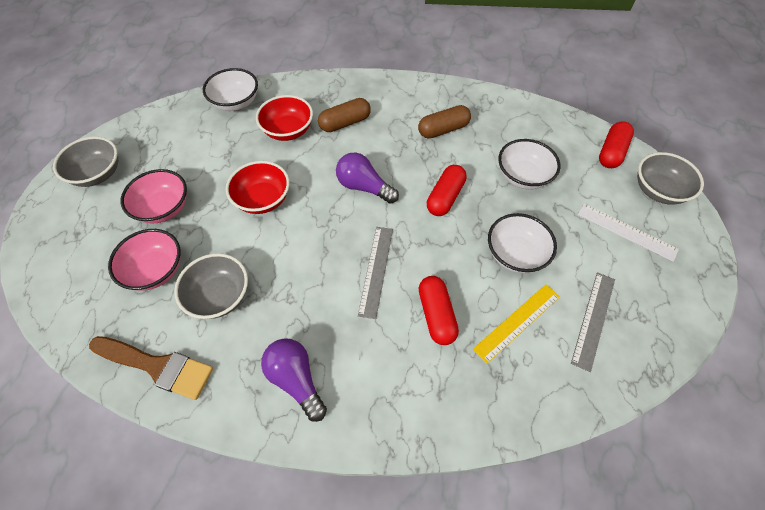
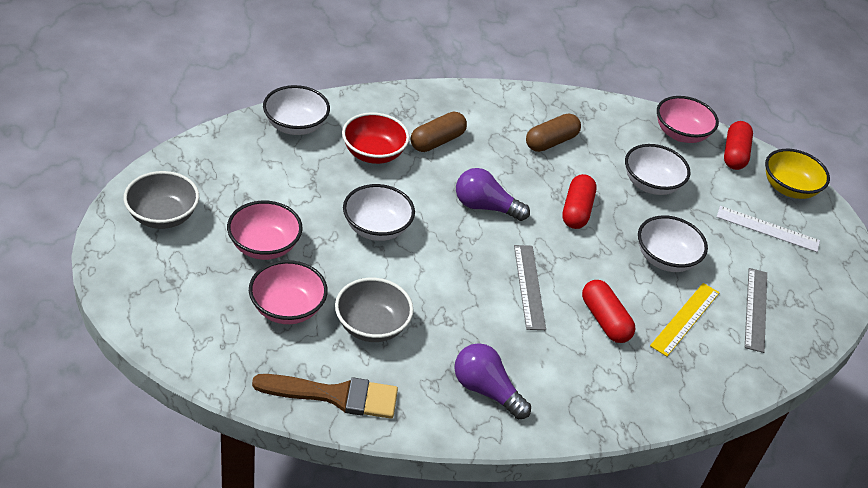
camera: 20 degrees left, 15 degrees down
(263, 199) = (376, 228): red bowl -> white bowl
(564, 129) = (681, 134): none -> pink bowl
(658, 190) = (789, 188): grey bowl -> yellow bowl

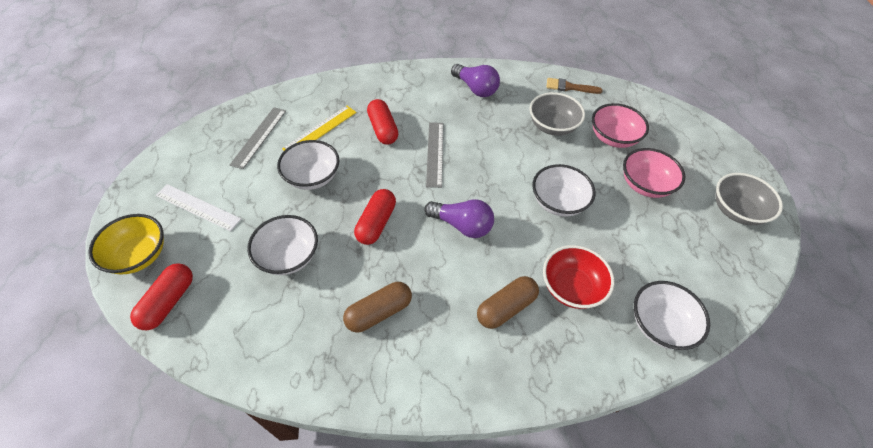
camera: 170 degrees left, 10 degrees up
(335, 395) = (569, 87): brown brush -> brown brush, size x0.62
(681, 134) = (216, 332): pink bowl -> none

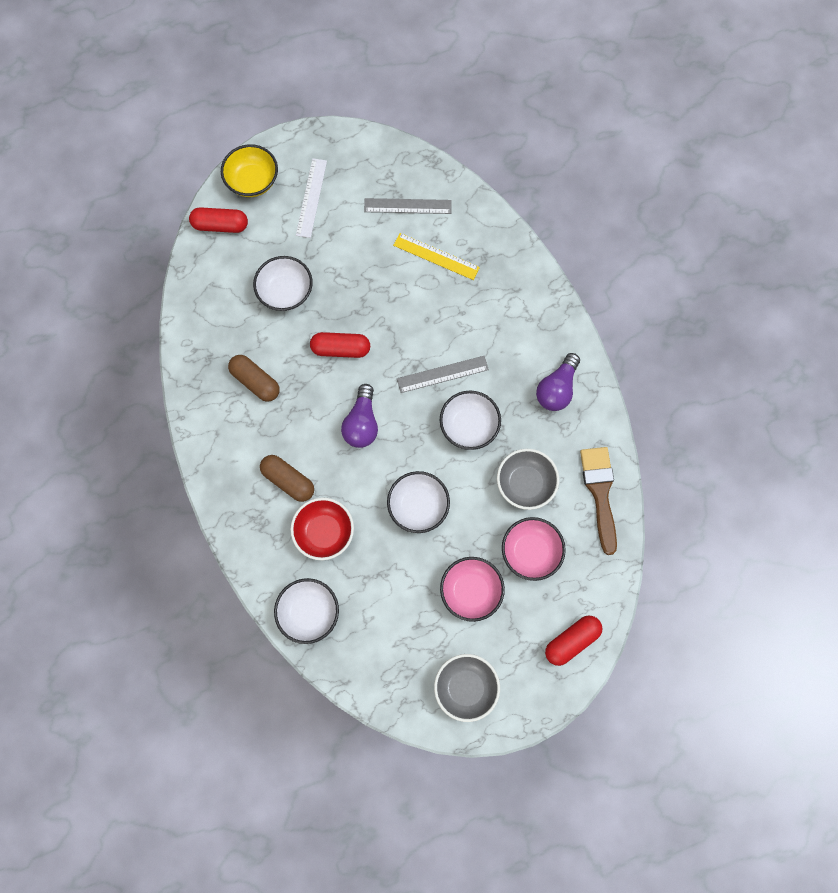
camera: 75 degrees right, 20 degrees up
(312, 177) = (375, 274): white bowl -> white bowl (469, 426)
(383, 129) = (458, 314): red capsule -> red capsule (571, 641)
(569, 87) = (600, 493): brown brush -> brown brush, size x1.60

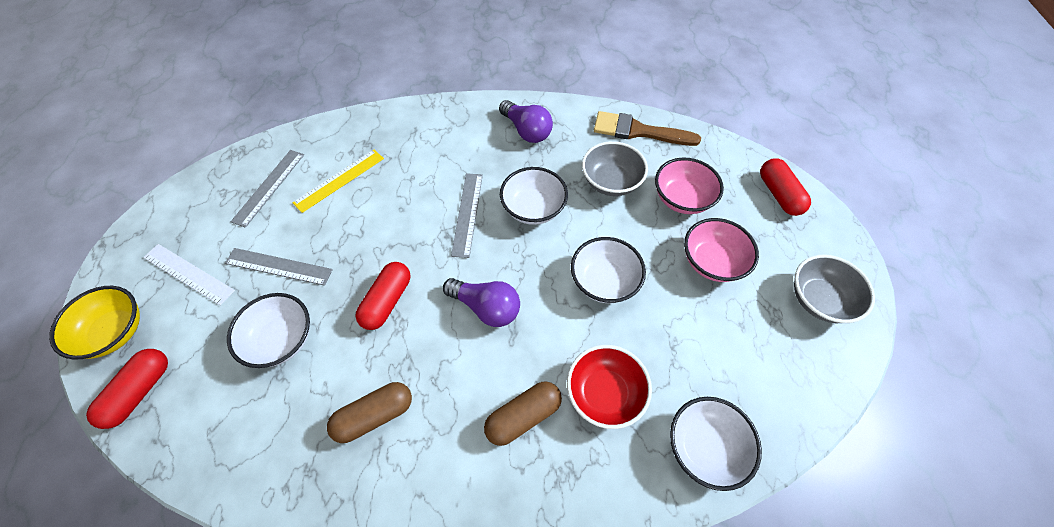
camera: 70 degrees left, 15 degrees down
(340, 256) = (278, 266): none -> grey ruler

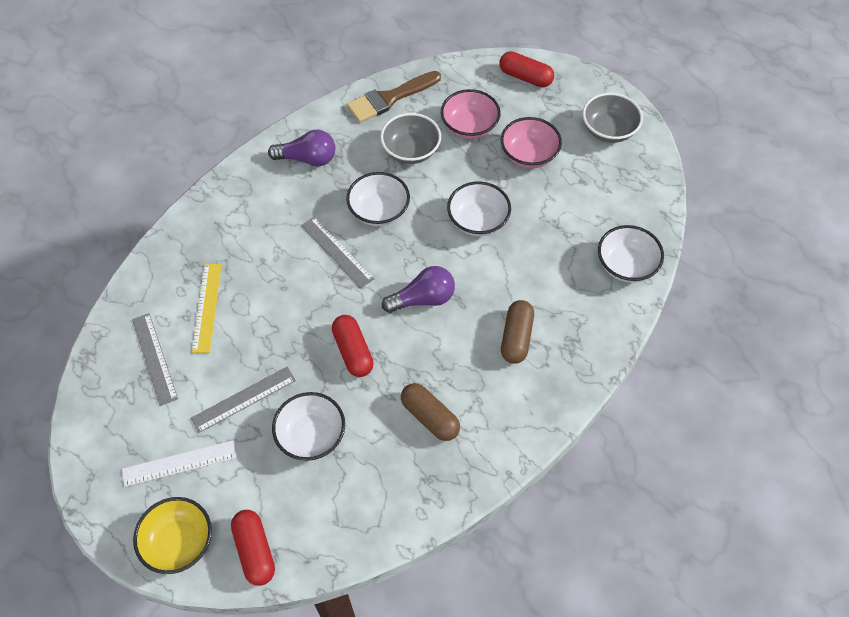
camera: 45 degrees left, 0 degrees up
(374, 415) = (430, 417): brown capsule -> brown capsule turned 60 degrees counterclockwise
(604, 393) = (547, 285): red bowl -> none

